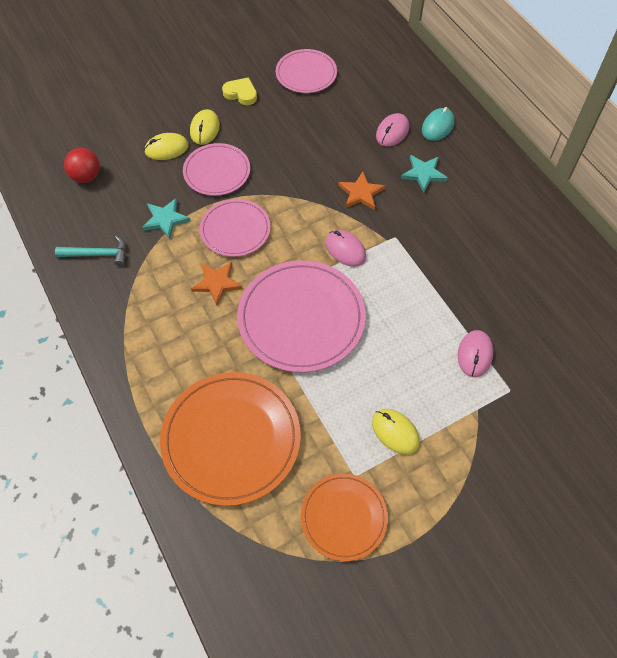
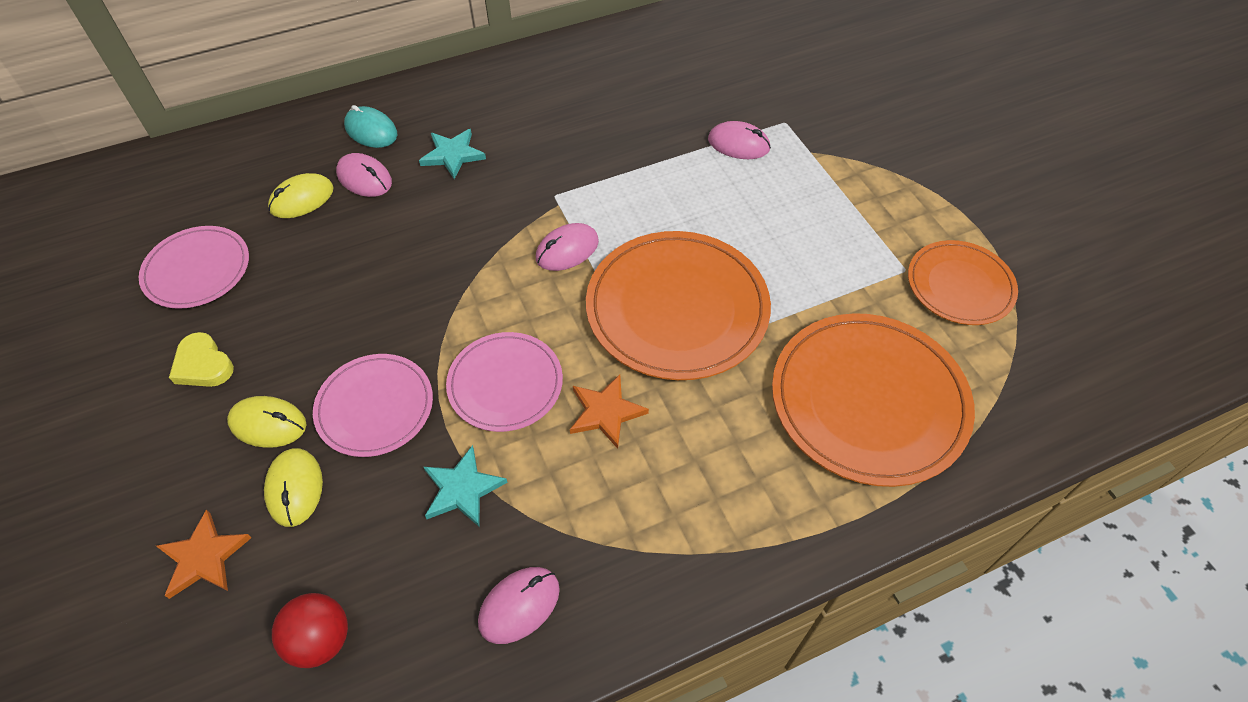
camera: 85 degrees left, 5 degrees down
(98, 254) = (519, 605): turquoise hammer -> pink mouse
(241, 93) = (203, 365): yellow heart -> yellow heart turned 75 degrees counterclockwise
(301, 318) = (677, 308): pink plate -> orange plate
(361, 193) = (469, 224): orange star -> orange star (204, 557)
(395, 432) = (844, 226): yellow mouse -> yellow mouse (302, 199)

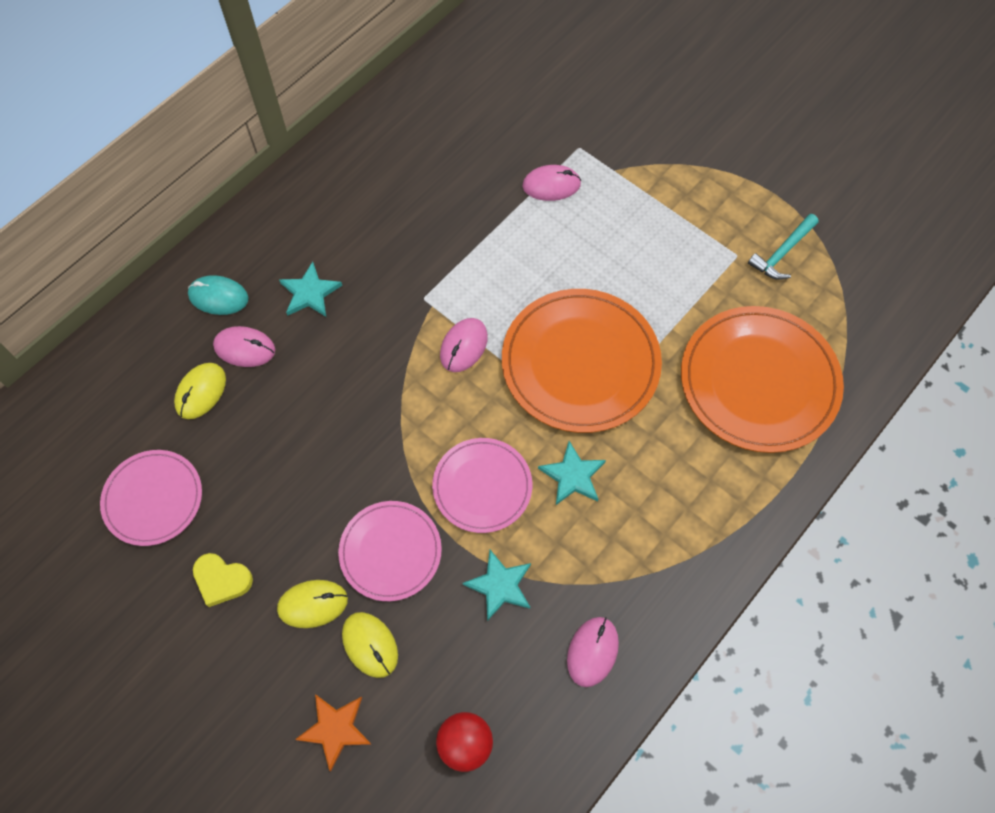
camera: 25 degrees left, 10 degrees up
(606, 412) = (573, 476): orange star -> turquoise star
(960, 285) = (782, 253): orange plate -> turquoise hammer

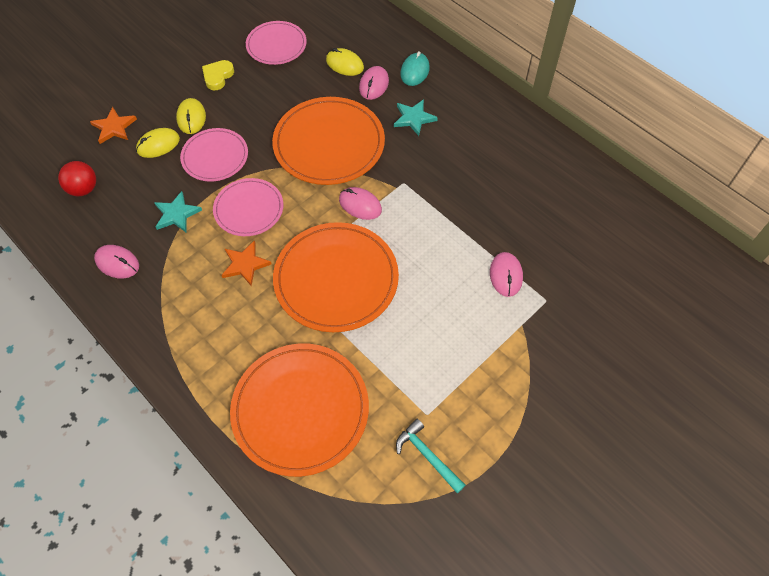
camera: 95 degrees right, 5 degrees down
(359, 396) = (329, 144): none -> orange plate
(573, 476) = (245, 264): turquoise star -> orange star

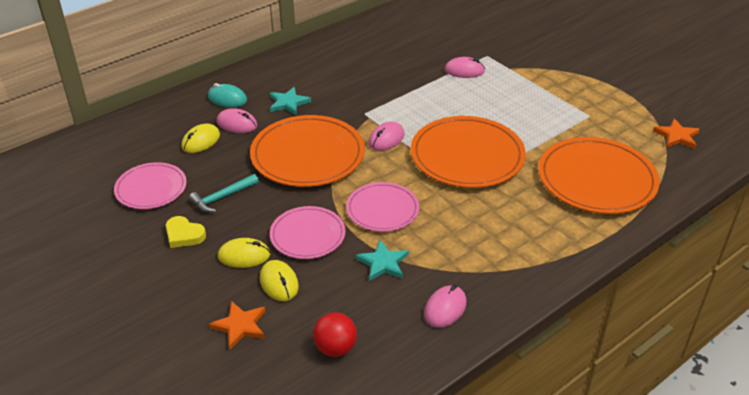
camera: 85 degrees left, 20 degrees down
(245, 264) = (450, 212): orange star -> orange star (677, 136)
(427, 455) = (622, 118): turquoise hammer -> turquoise hammer (222, 197)

